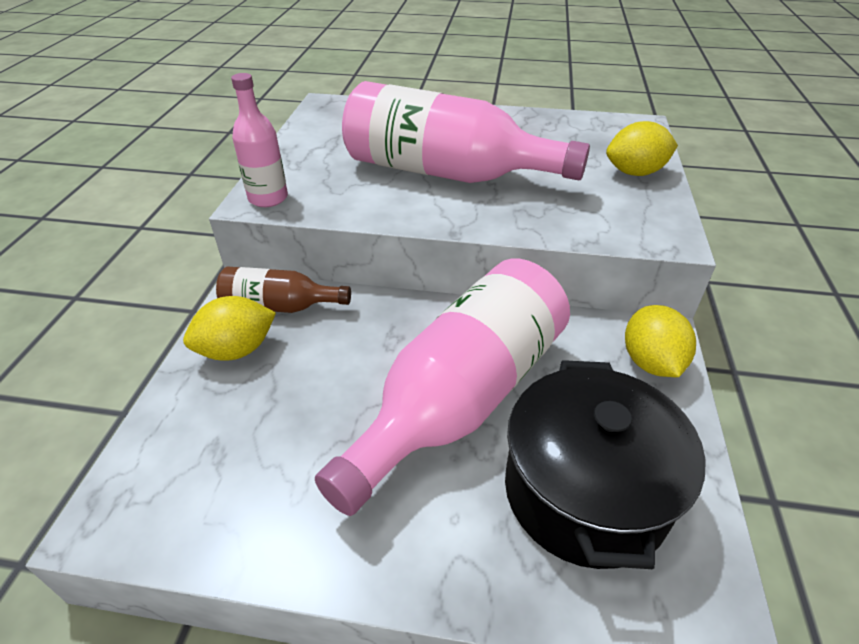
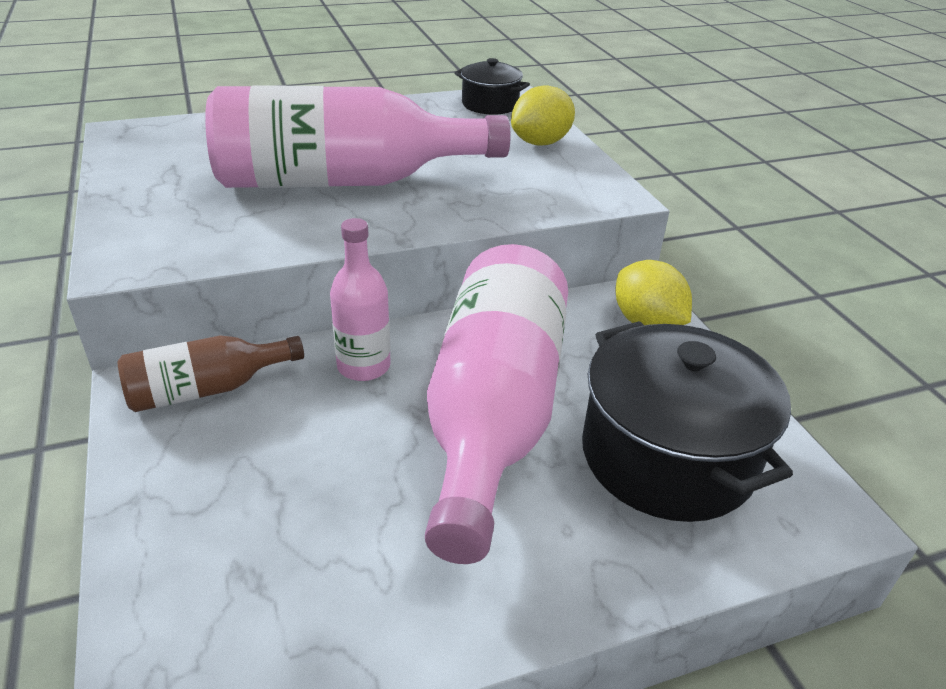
camera: 30 degrees left, 5 degrees down
(237, 350) = (186, 456): yellow lemon -> none
(268, 198) = (136, 256): pink bottle -> pink bottle (363, 366)
(614, 129) = (490, 104): none -> black pot

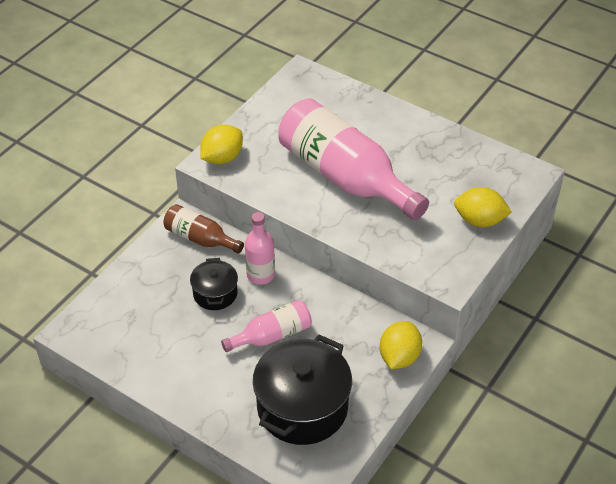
camera: 55 degrees right, 10 degrees up
(138, 248) = (222, 158): none -> yellow lemon
(490, 104) = (506, 172): black pot -> black pot (215, 293)
(493, 415) = (272, 335): pink bottle -> pink bottle, size x0.49

